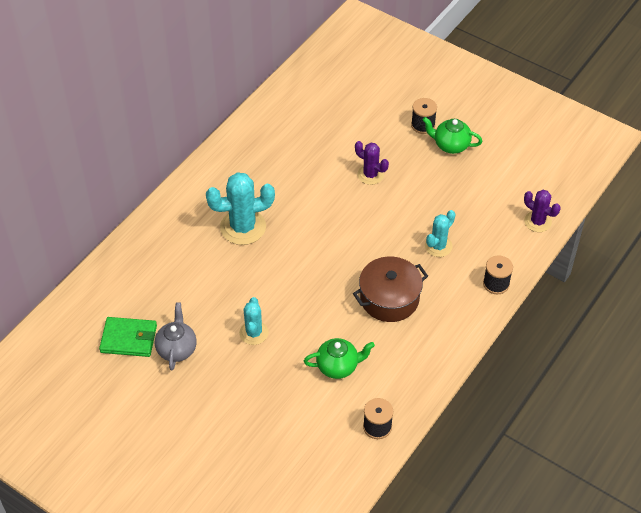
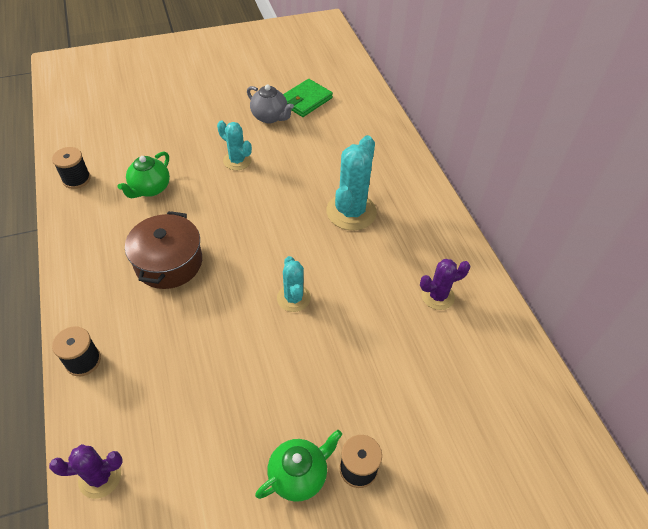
camera: 125 degrees right, 0 degrees up
(370, 175) = (327, 352): purple cactus -> purple cactus (437, 296)
(438, 246) = (178, 344): turquoise cactus -> turquoise cactus (293, 298)

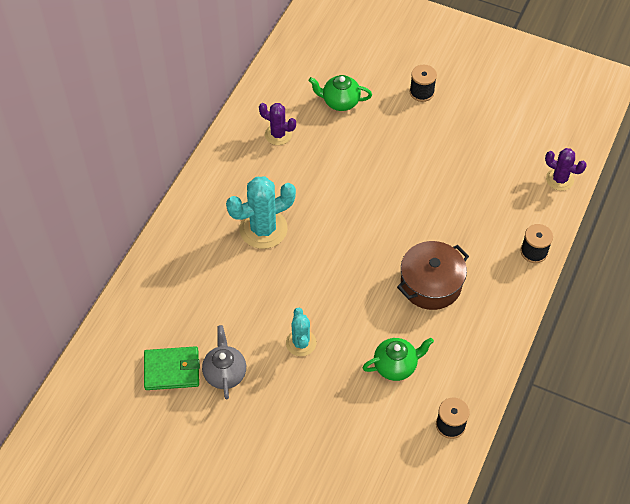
camera: 135 degrees left, 5 degrees up
(293, 298) = (369, 197): turquoise cactus -> none
(299, 475) = (454, 110): green teapot -> green teapot (340, 102)

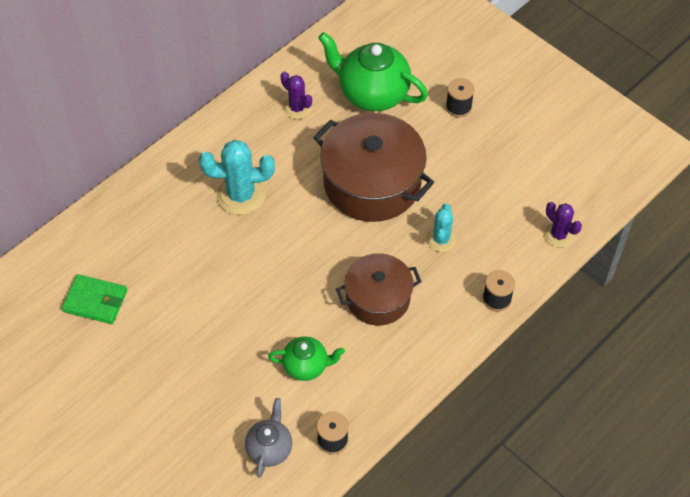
camera: 20 degrees right, 0 degrees up
(225, 373) = (142, 320): grey teapot -> grey teapot (269, 448)
(301, 343) = (226, 314): turquoise cactus -> turquoise cactus (441, 239)
(340, 102) = (372, 94): green teapot -> green teapot, size x1.81
(377, 182) = (372, 183): none -> brown pot

